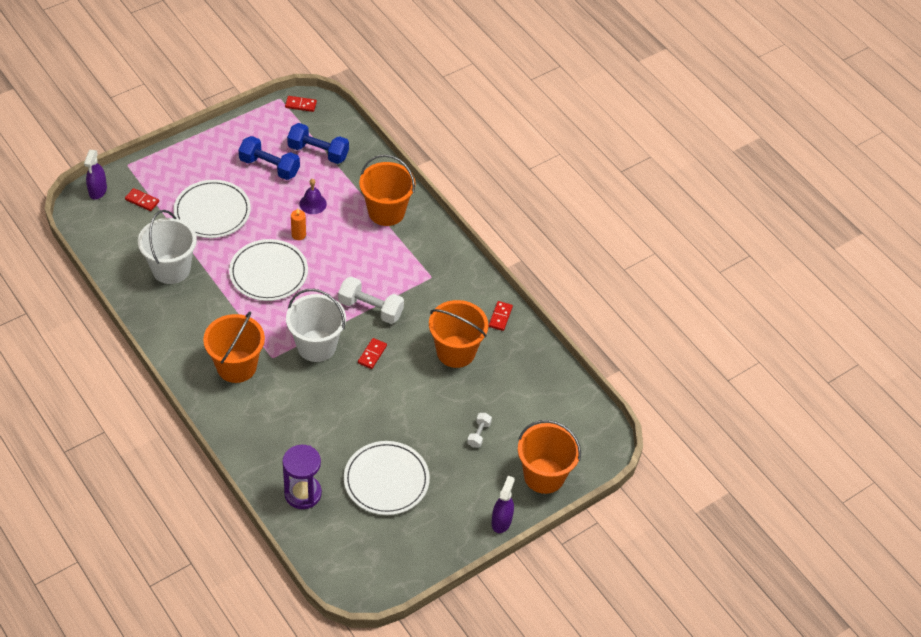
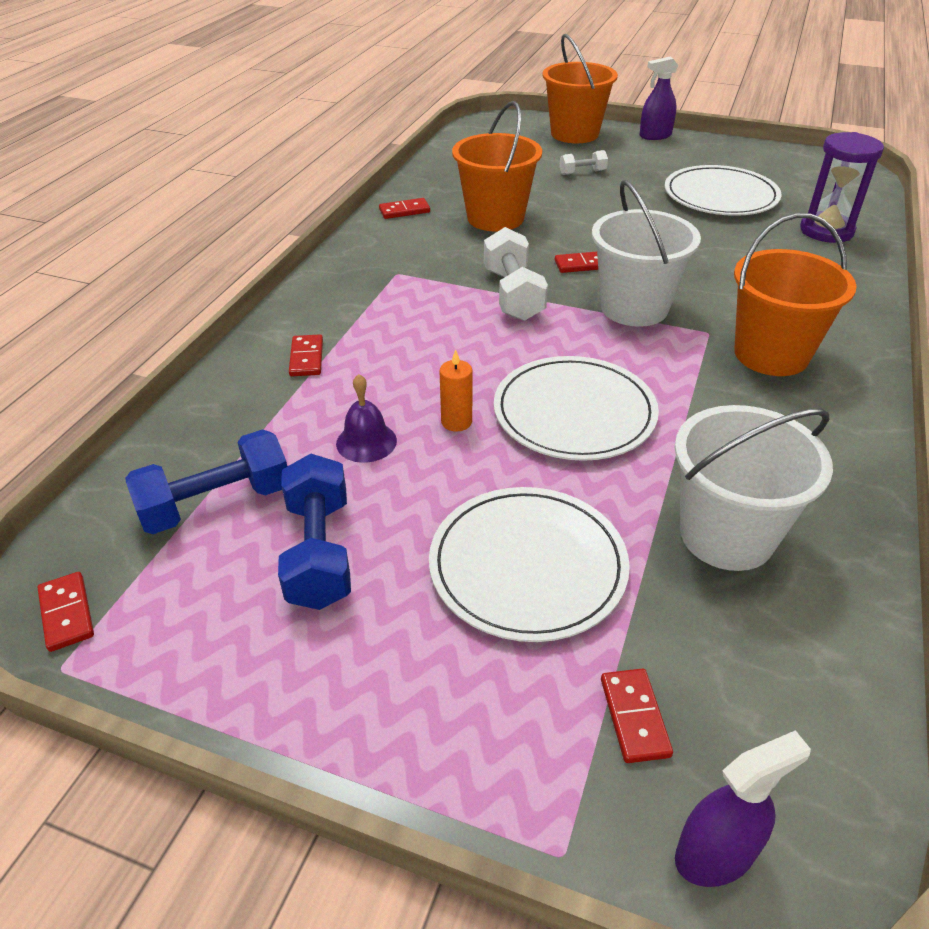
camera: 120 degrees left, 10 degrees down
(318, 152) = (217, 503): blue dumbbell -> blue dumbbell turned 75 degrees clockwise
(386, 212) = (307, 358): orange bucket -> red domino

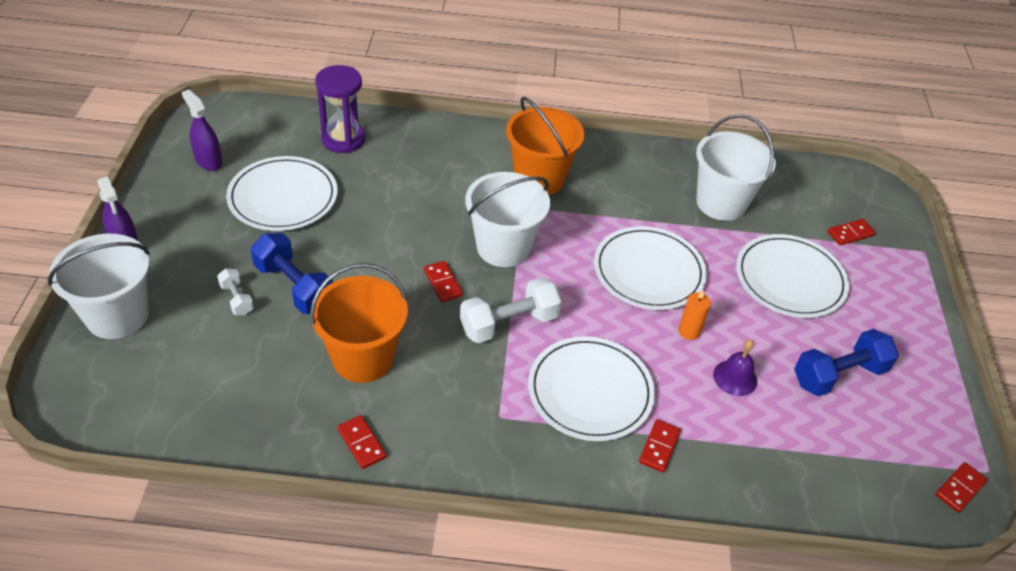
camera: 110 degrees left, 5 degrees up
(217, 503) = (837, 445): blue dumbbell -> blue dumbbell (294, 287)
(307, 358) = (659, 447): red domino -> red domino turned 45 degrees counterclockwise
(400, 329) = (590, 391): none -> white plate
(574, 134) = (117, 315): orange bucket -> white bucket
(715, 854) = (891, 210): purple spray bottle -> purple spray bottle (208, 161)

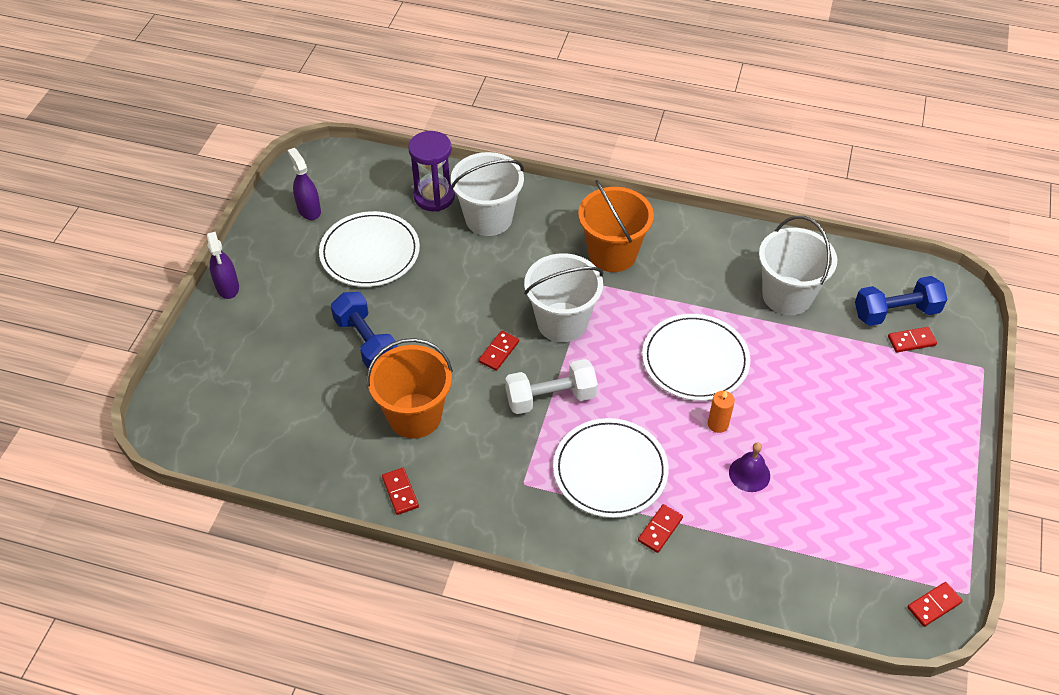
camera: 15 degrees right, 5 degrees up
(117, 315) = (214, 353): white bucket -> white bucket (488, 218)
(237, 299) = (315, 348): white dumbbell -> none
(443, 283) = (499, 352): red domino -> red domino turned 45 degrees clockwise
(790, 279) = (833, 382): white plate -> none
(838, 375) = (851, 483): blue dumbbell -> blue dumbbell (895, 312)

